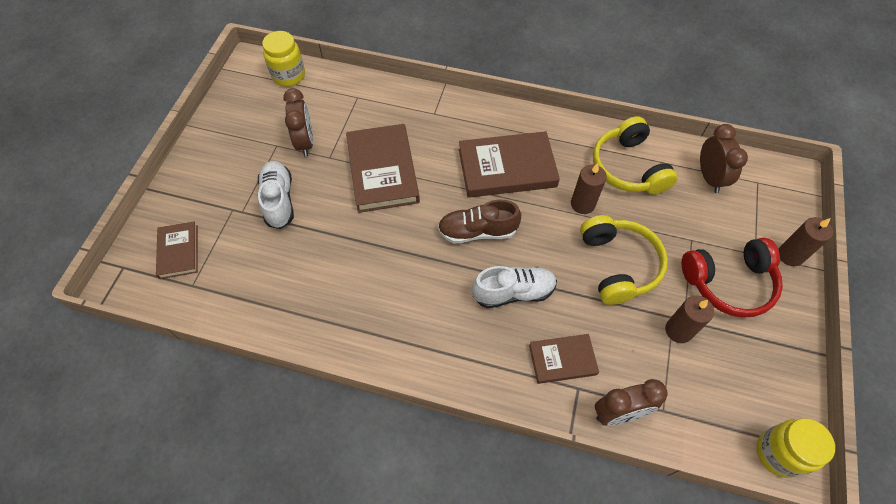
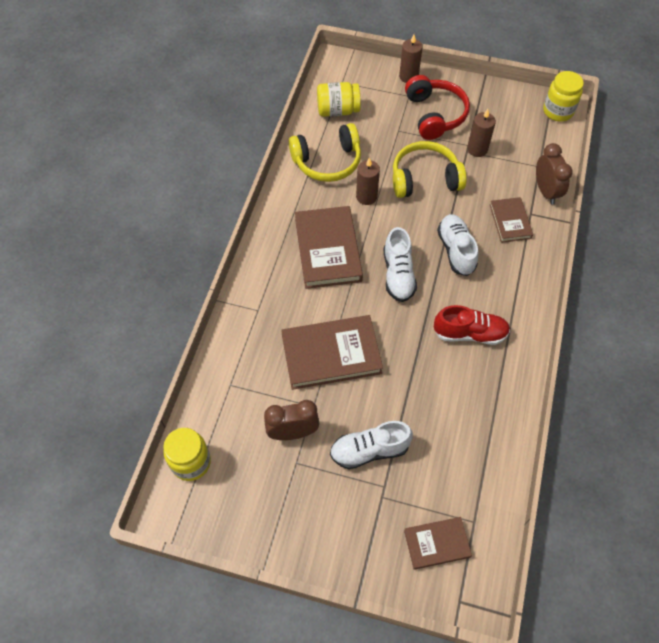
camera: 90 degrees left, 0 degrees up
(401, 298) = (470, 333): none -> red shoe
(477, 231) = (398, 274): brown shoe -> white shoe
(709, 177) = (338, 110): brown clock -> yellow jar

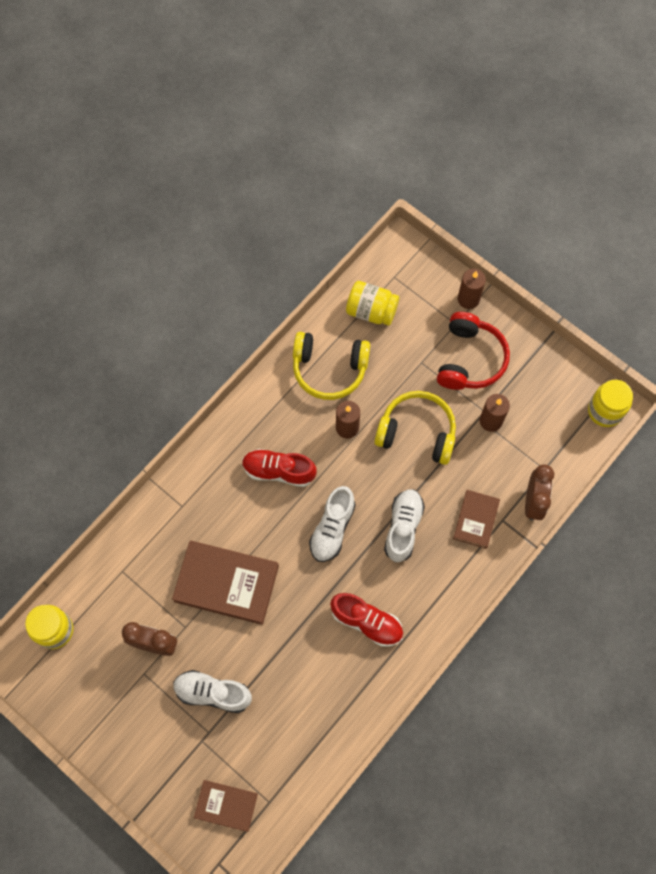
camera: 25 degrees right, 10 degrees up
(328, 250) = (279, 471): brown book -> red shoe

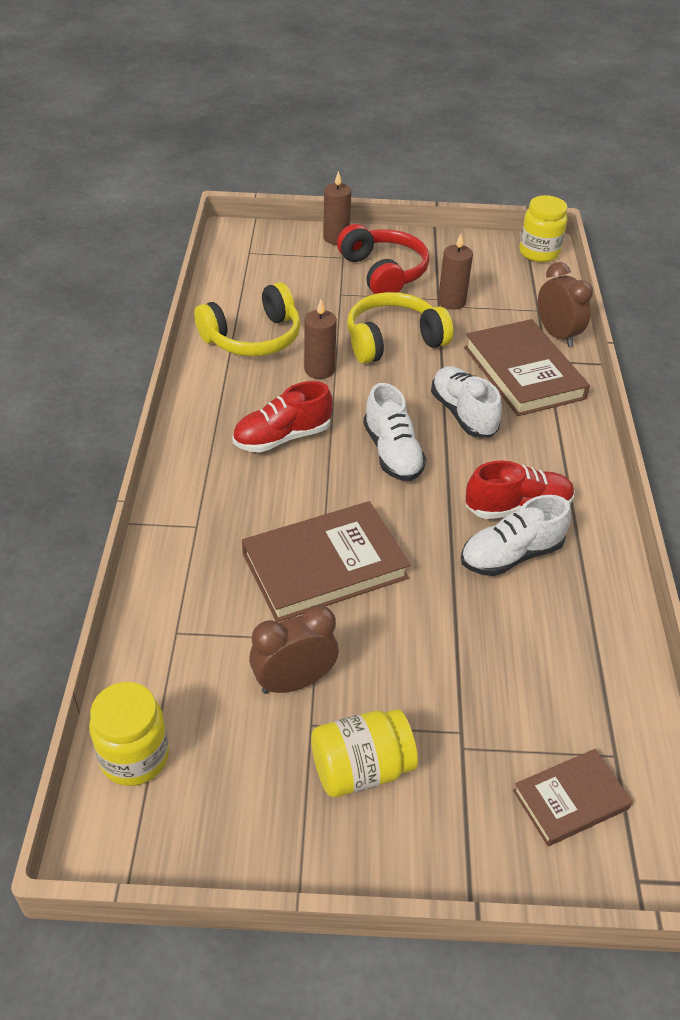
camera: 40 degrees left, 25 degrees down
(213, 693) = (422, 685): white shoe -> white shoe (511, 555)
(371, 311) = (252, 282): yellow jar -> yellow jar (361, 769)
(476, 520) = (523, 372): brown book -> brown book, size x1.76

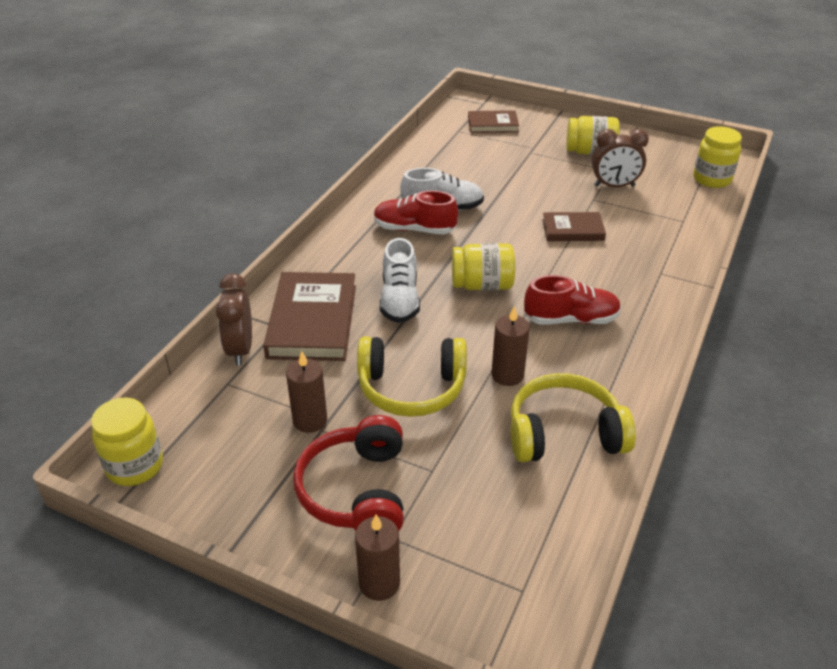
camera: 155 degrees left, 5 degrees down
(324, 566) = (573, 230): brown book -> brown book, size x0.57
(392, 453) = (482, 285): white shoe -> yellow jar

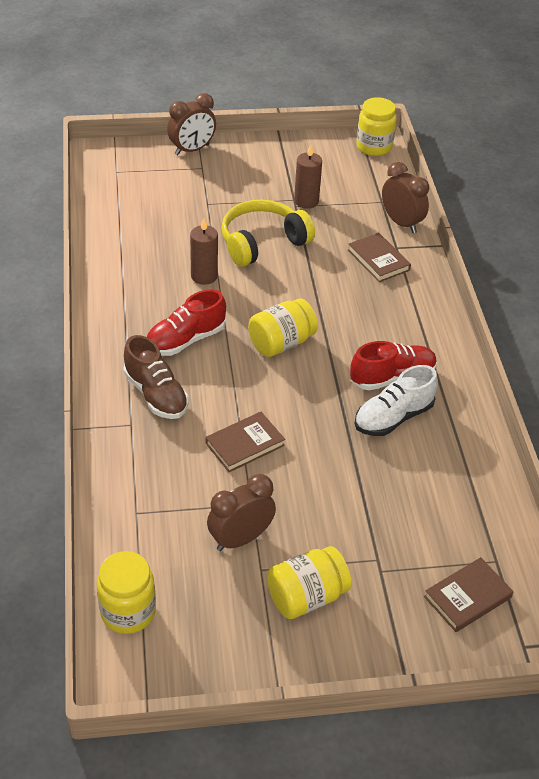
camera: 145 degrees right, 5 degrees up
(312, 321) = (378, 260): brown book -> brown book, size x0.57
(357, 491) = (241, 179): red headphones -> none
(379, 583) = (192, 150): brown candle -> brown clock
(399, 300) = (334, 302): white shoe -> none
(564, 433) = (139, 252): yellow headphones -> none
(626, 286) = (156, 394): none -> brown shoe

